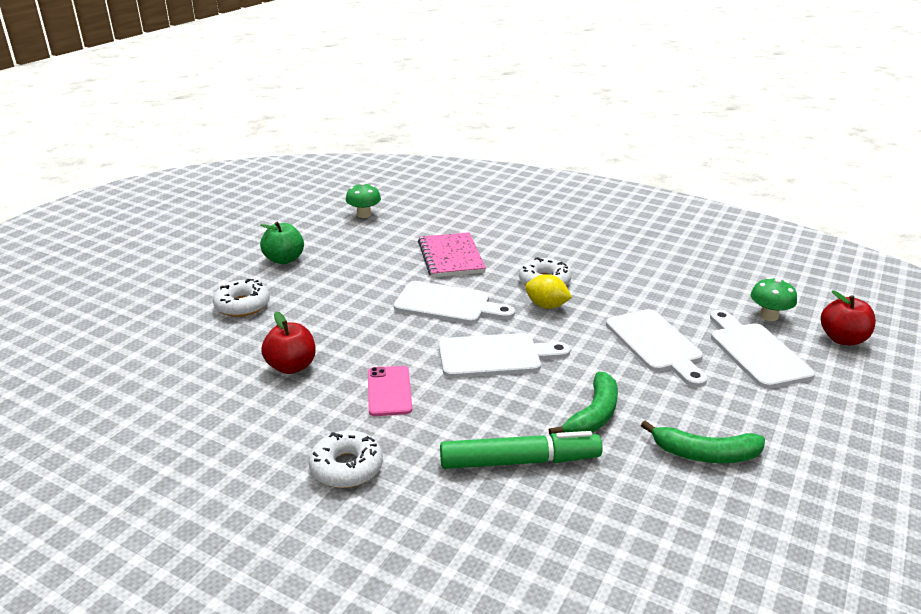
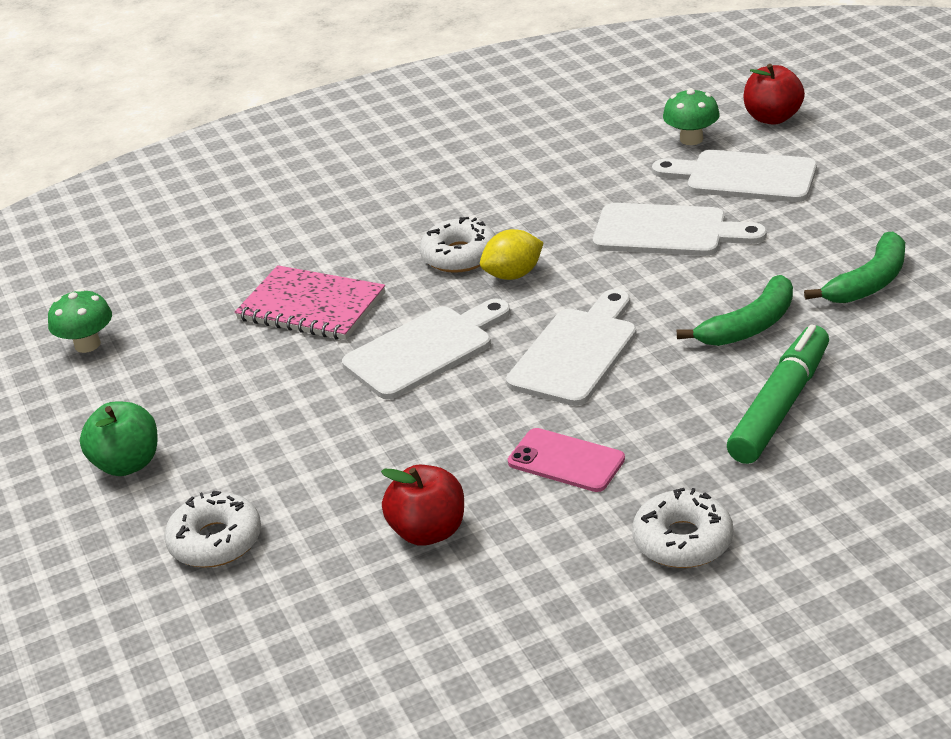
camera: 50 degrees left, 5 degrees up
(593, 415) = (749, 326): green banana -> green banana turned 75 degrees clockwise

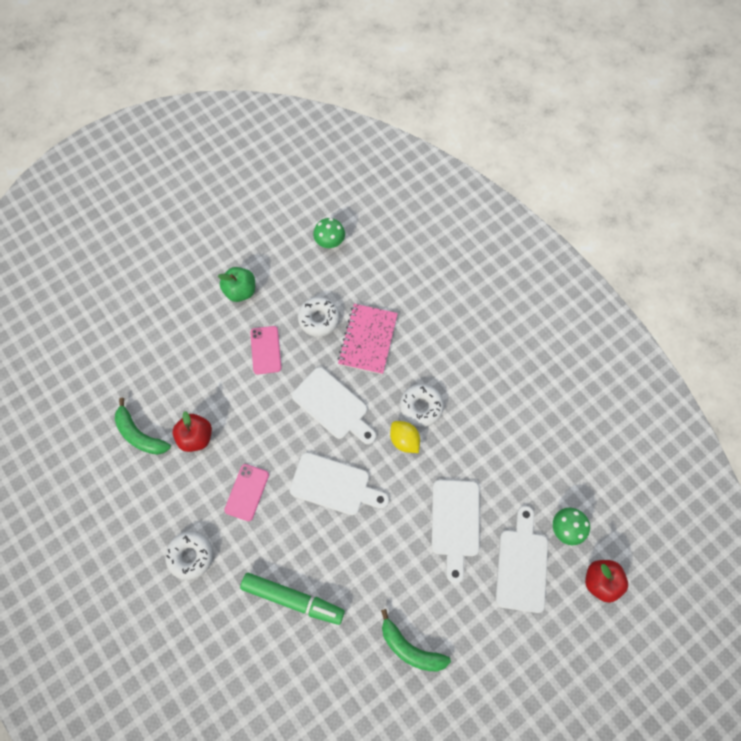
camera: 75 degrees right, 35 degrees up
(215, 541) = (190, 345): white donut -> white donut (319, 319)
(276, 431) = (266, 350): none -> pink phone
(749, 326) = (363, 578): green banana -> green banana (140, 434)

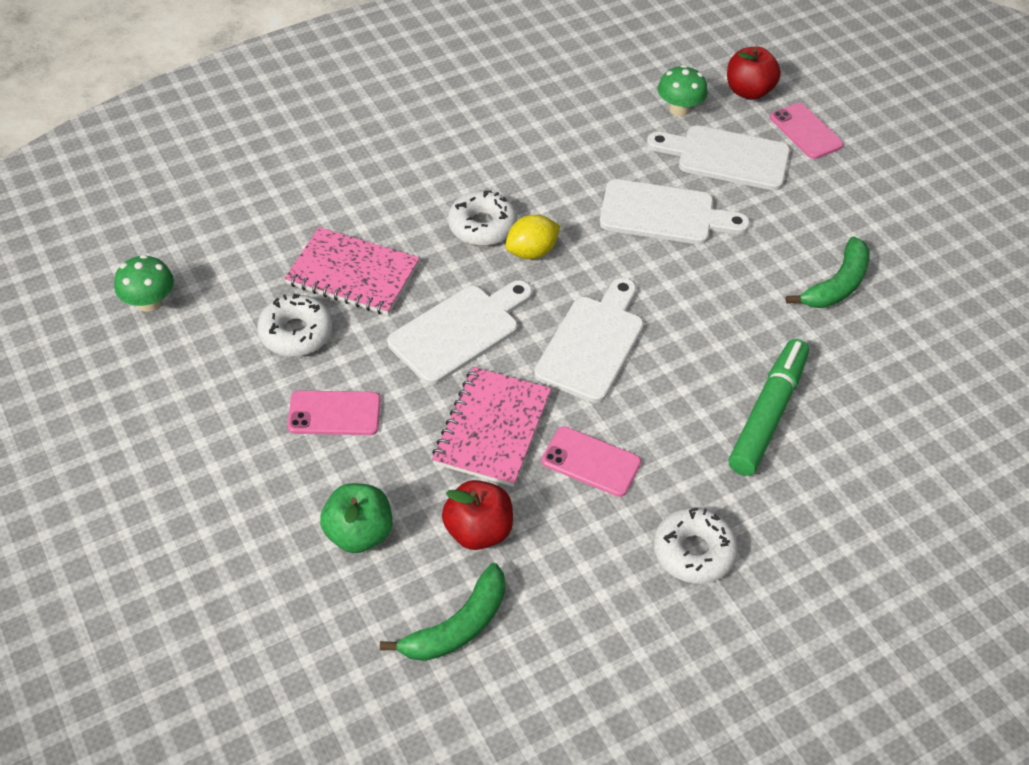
camera: 85 degrees left, 20 degrees down
(241, 291) = (202, 441): green apple -> green apple (359, 534)
(264, 434) = (492, 428): none -> pink notebook
(565, 626) = (806, 131): none -> pink phone

